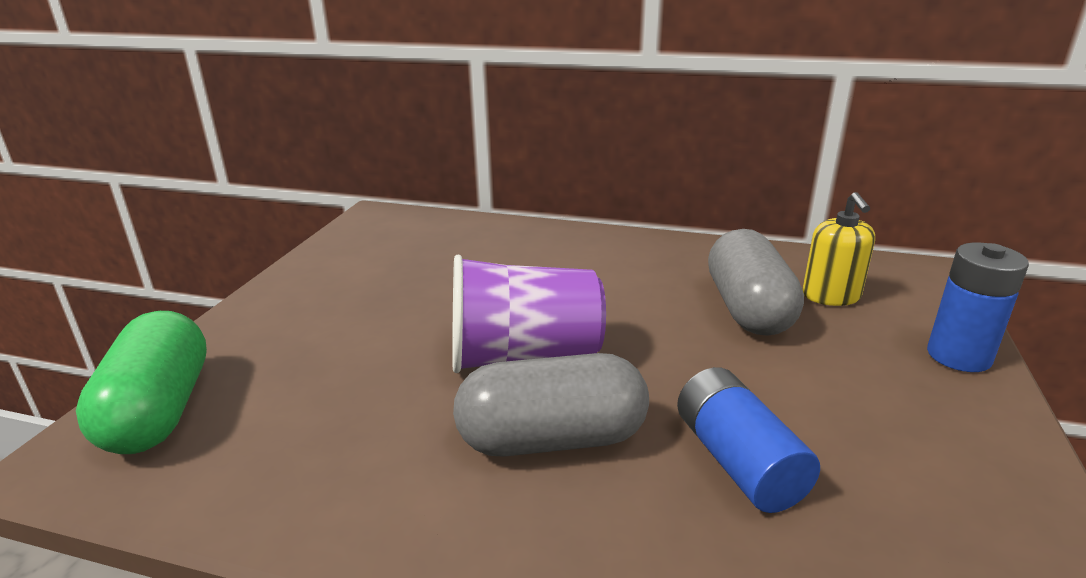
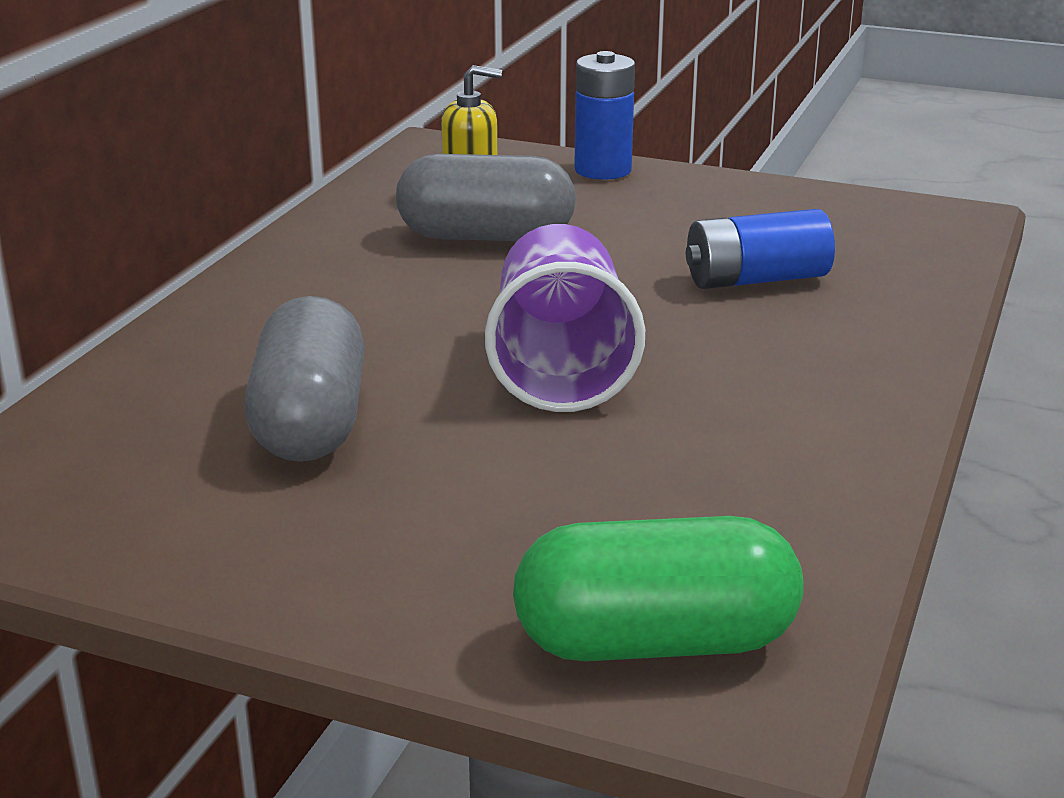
camera: 85 degrees left, 0 degrees up
(552, 439) = (724, 358): grey capsule -> grey capsule (310, 423)

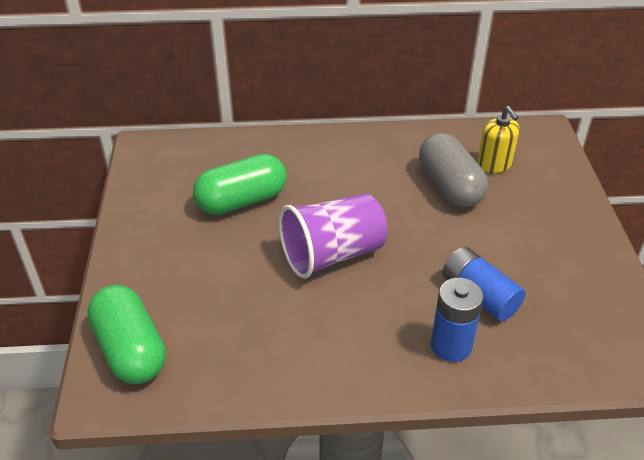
camera: 65 degrees right, 15 degrees up
(310, 423) = (242, 201): grey capsule -> green capsule
(603, 170) = (572, 197): blue battery -> blue battery (451, 346)

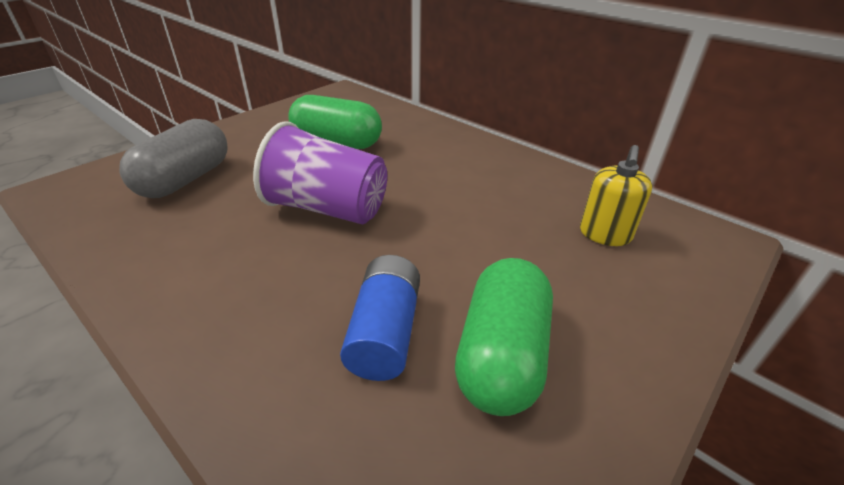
camera: 45 degrees right, 5 degrees down
(130, 349) = (113, 178): green capsule -> green capsule (501, 355)
(449, 186) = (522, 224): grey capsule -> grey capsule (185, 179)
(451, 346) = (273, 353): blue battery -> none

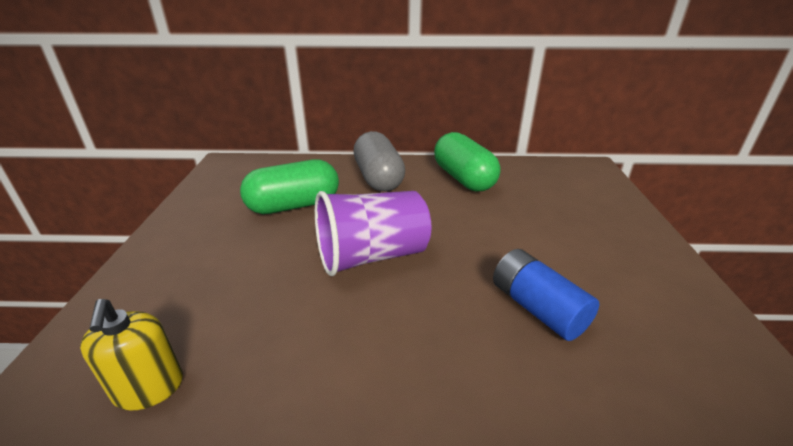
camera: 40 degrees left, 5 degrees down
(185, 179) = (198, 301): grey capsule -> grey capsule (378, 178)
(501, 355) = (603, 279): green capsule -> green capsule (463, 179)
(605, 234) = (546, 188): yellow soap dispenser -> yellow soap dispenser (149, 388)

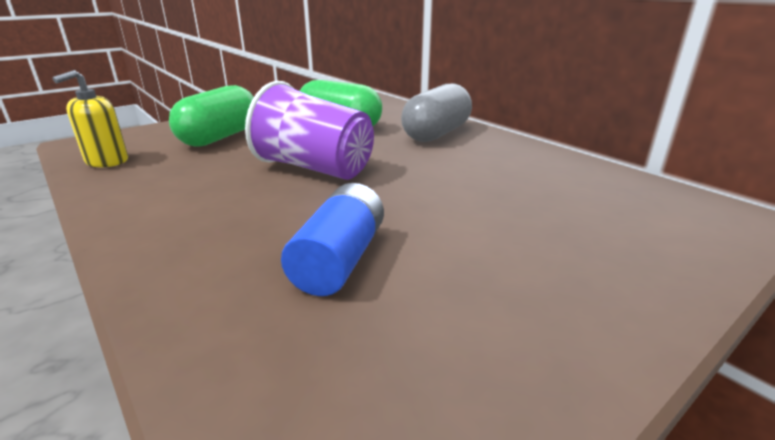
camera: 50 degrees right, 5 degrees down
(463, 179) = (516, 161): green capsule -> green capsule (220, 137)

